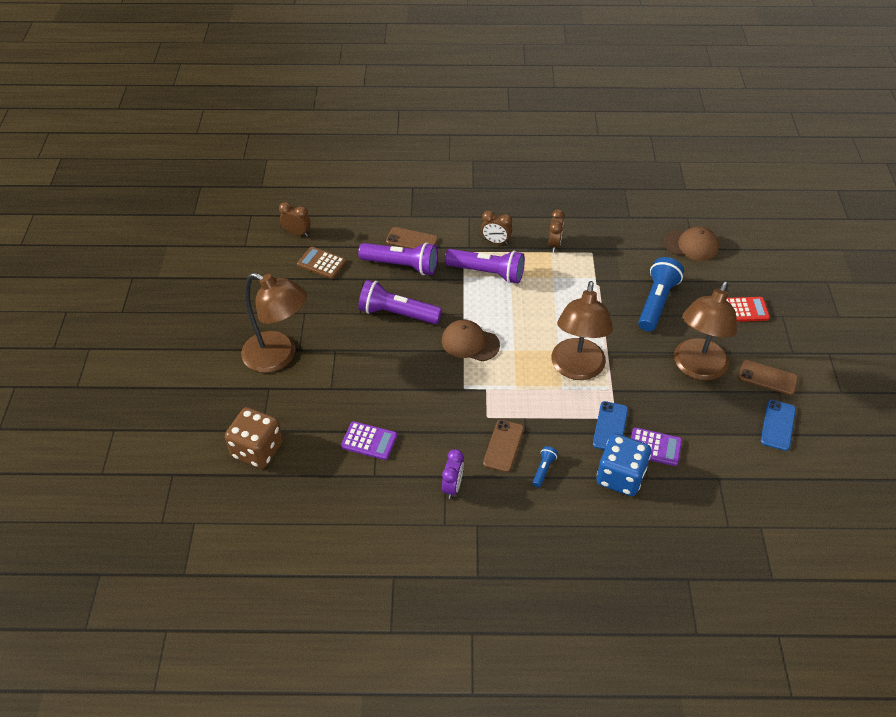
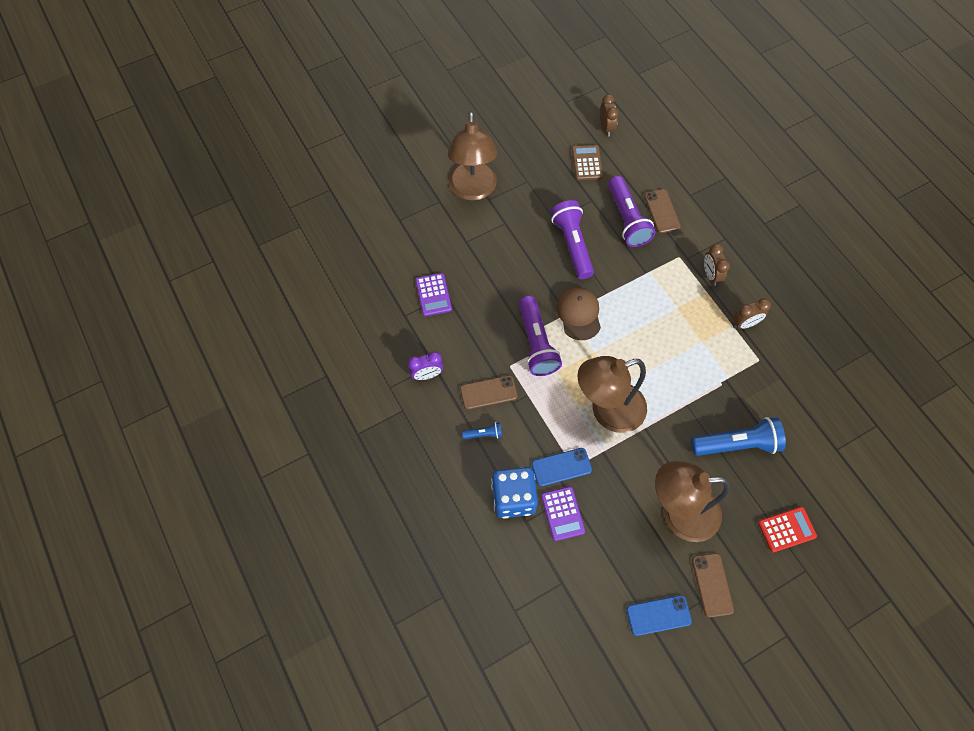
camera: 60 degrees right, 15 degrees up
(257, 450) = (380, 227): brown dice -> none
(487, 273) = (667, 287): purple flashlight -> purple flashlight (536, 343)
(691, 245) = (839, 445): brown cap -> none
(744, 310) = (786, 529): red calculator -> red calculator turned 75 degrees counterclockwise

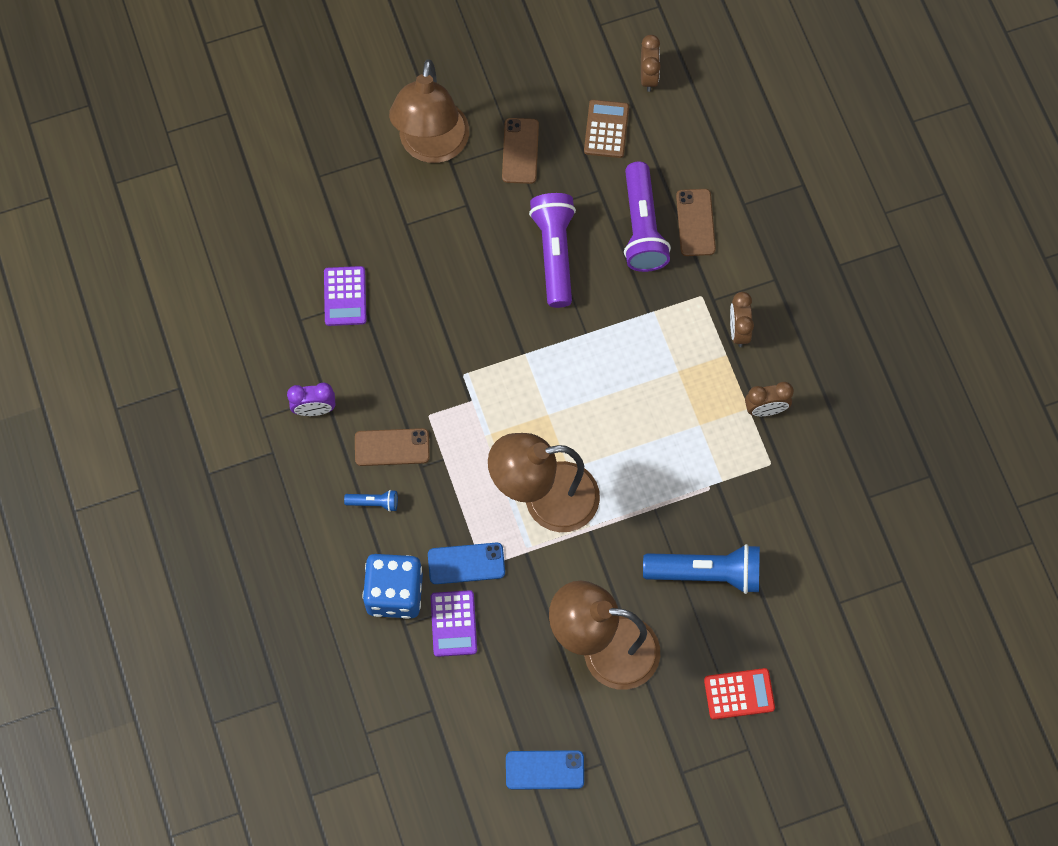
camera: 10 degrees right, 5 degrees up
(536, 343) = (471, 390): purple flashlight -> none
(579, 314) = (539, 357): brown cap -> none
(712, 585) = (622, 745): brown phone -> brown phone (520, 151)

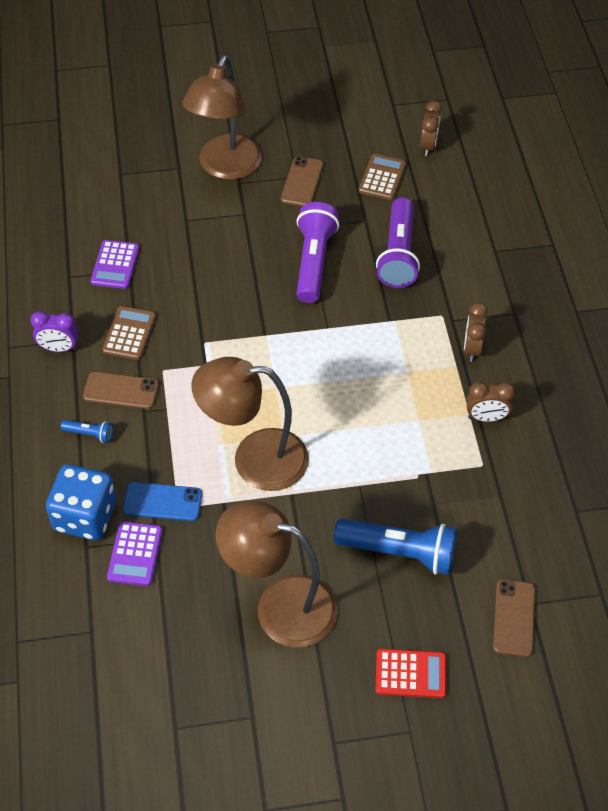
camera: 10 degrees right, 15 degrees down
(382, 378) = (129, 333): none -> brown calculator
(544, 770) = (189, 712): blue phone -> none
(695, 222) = (448, 258): brown phone -> brown phone (514, 618)

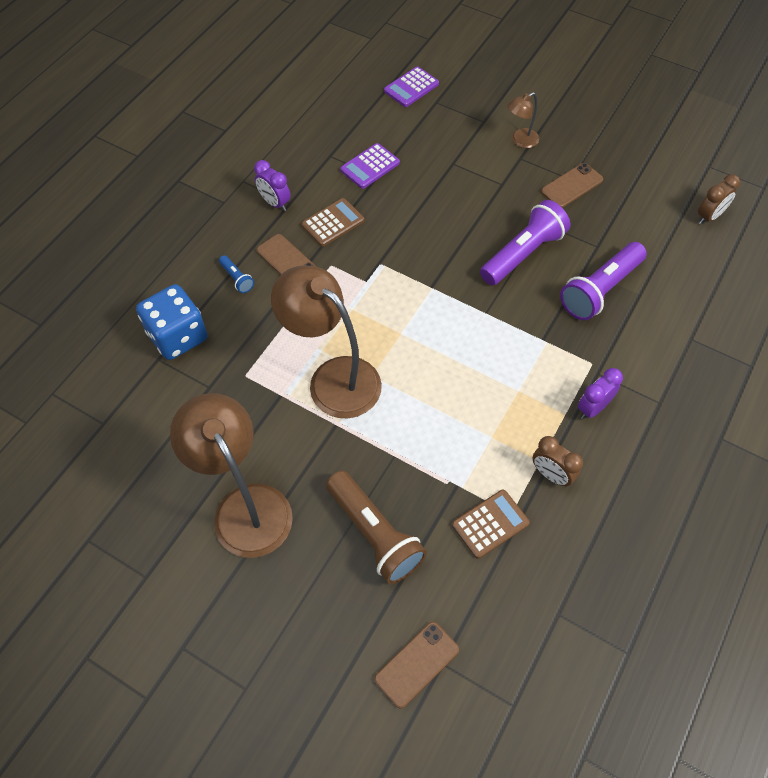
camera: 40 degrees right, 5 degrees up
(135, 554) = (184, 388): purple calculator -> purple calculator (411, 87)
(162, 502) = (238, 363): blue phone -> none
(225, 167) = (520, 141): brown lamp -> brown lamp, size x0.46
(382, 178) = (643, 220): brown calculator -> brown calculator (490, 524)
(399, 552) = (374, 534): blue flashlight -> brown flashlight
(410, 674) = (290, 641): red calculator -> none
(472, 348) = (593, 408): brown clock -> purple clock

